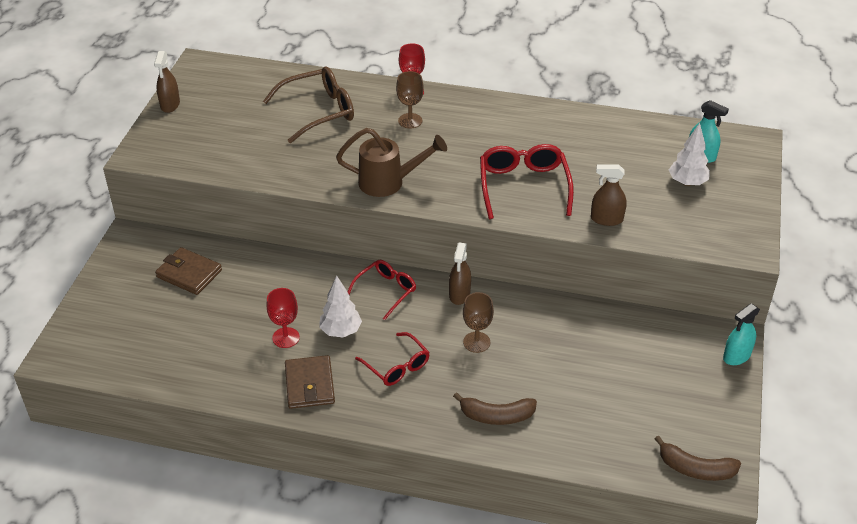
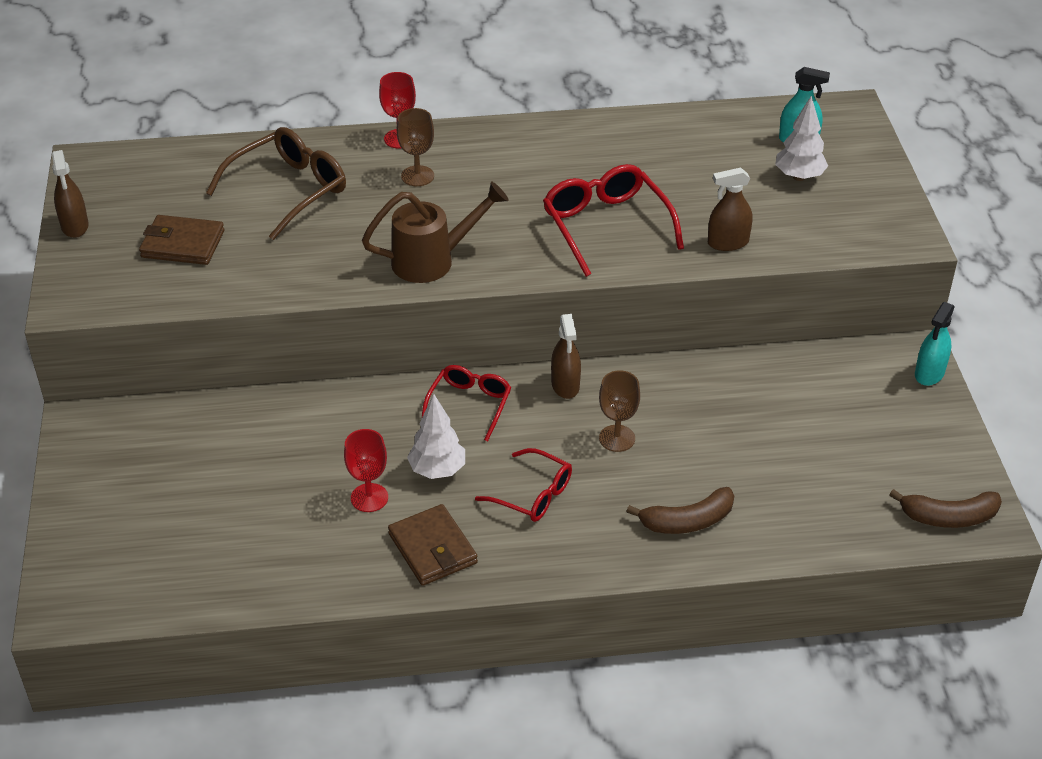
camera: 20 degrees left, 0 degrees up
(189, 274) = (192, 450): brown wallet -> brown wallet (183, 244)

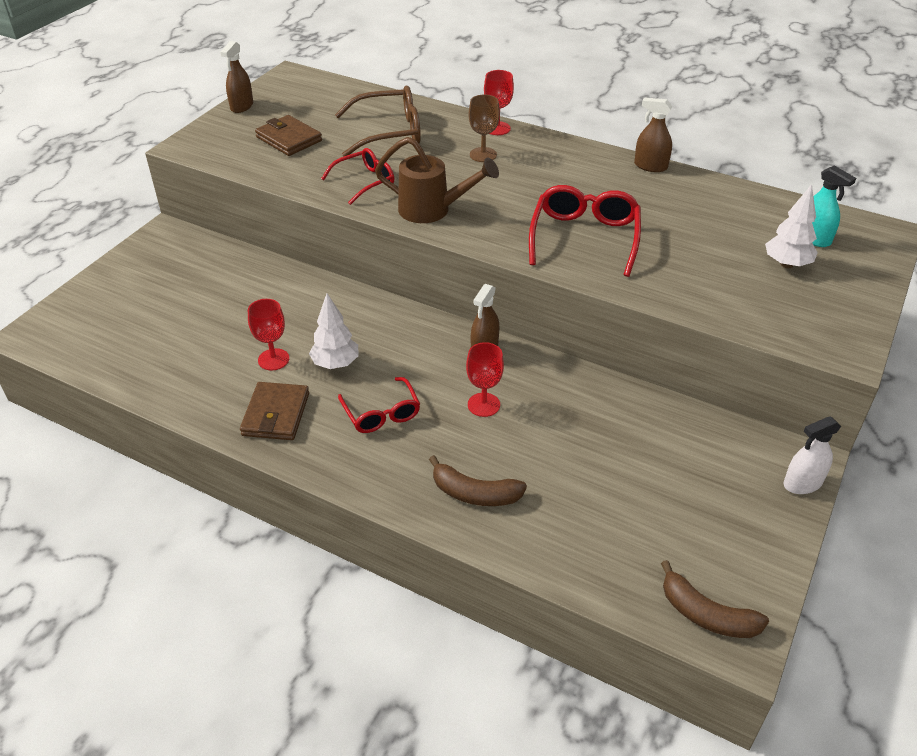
camera: 35 degrees right, 0 degrees up
(469, 405) = (403, 331): red glasses -> red glasses (365, 182)
(617, 438) = (483, 405): brown goblet -> red goblet
(728, 243) = (672, 288): brown spray bottle -> brown spray bottle (650, 166)
(929, 373) = (802, 483): turquoise spray bottle -> white spray bottle

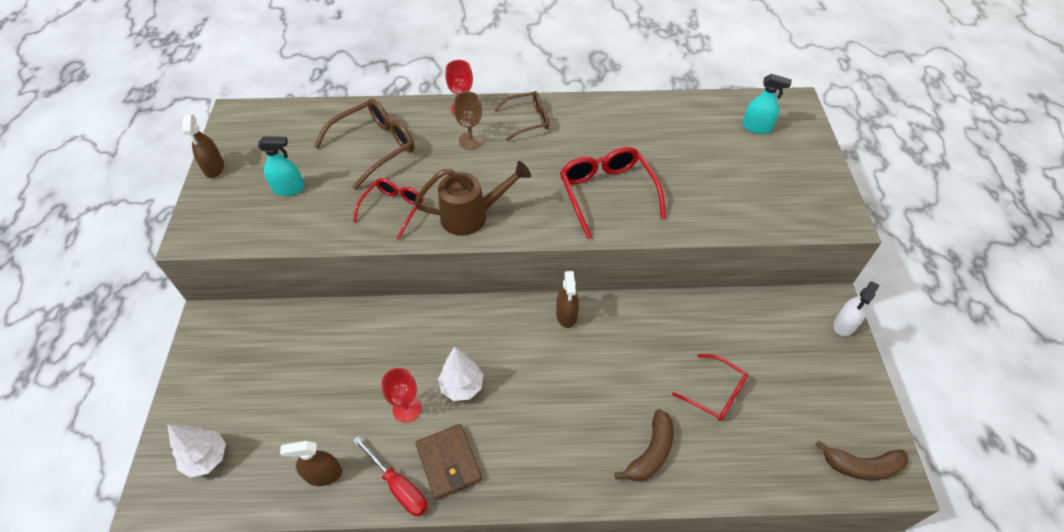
camera: 30 degrees left, 10 degrees up
(219, 412) = (398, 486): none -> red screwdriver
(289, 139) = (288, 189): brown wallet -> turquoise spray bottle
(381, 413) = (532, 416): red glasses -> red glasses (715, 393)
(474, 493) = (651, 452): brown banana -> brown banana turned 45 degrees counterclockwise
(483, 405) = (601, 367): red goblet -> none
(555, 156) = (527, 120): none -> brown glasses
(650, 166) = (604, 103): brown spray bottle -> brown spray bottle (323, 474)
(786, 264) = (756, 159): white tree -> white tree (207, 458)

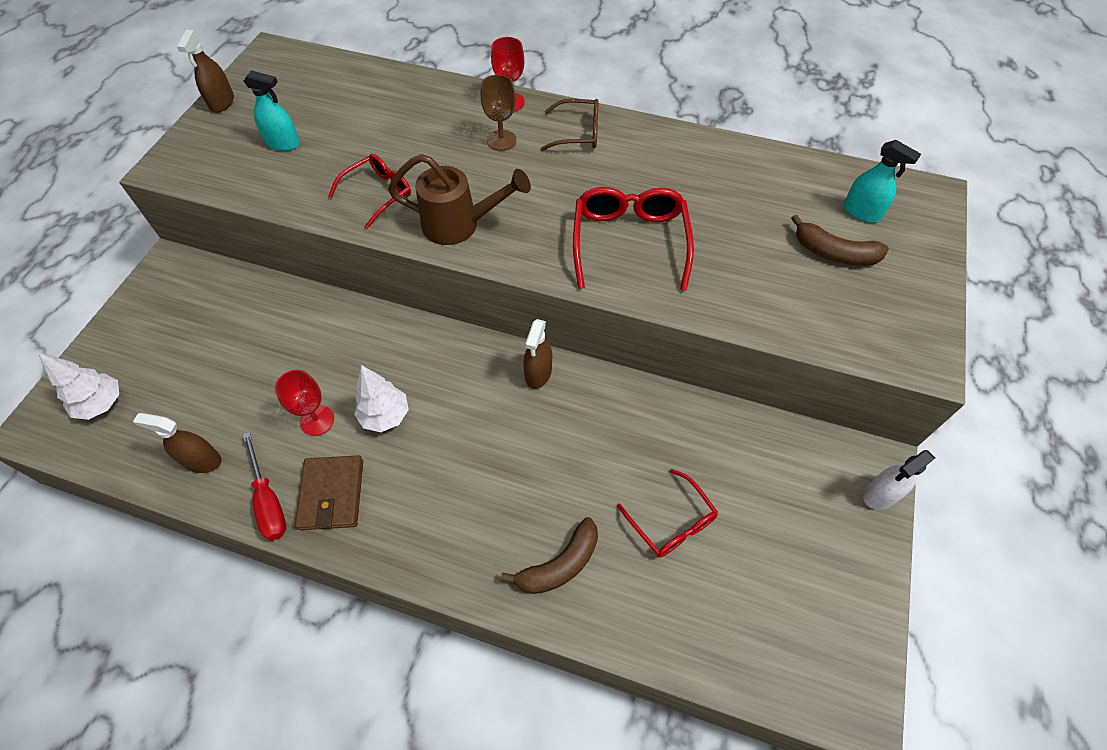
camera: 20 degrees right, 5 degrees up
(375, 147) = (394, 121): brown glasses -> none
(861, 466) = (818, 679): brown banana -> brown banana (834, 253)

